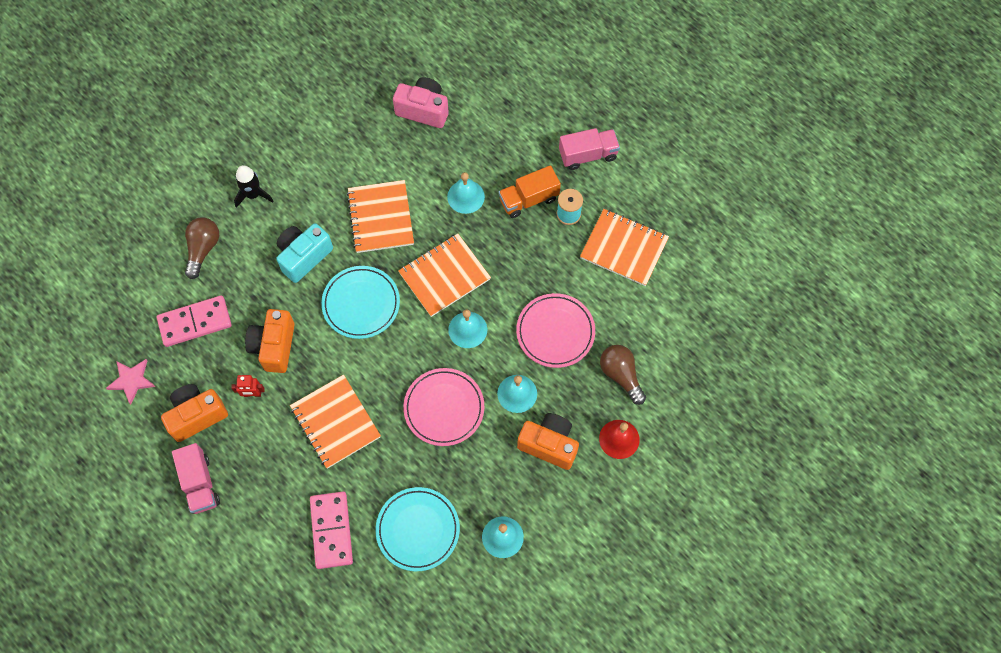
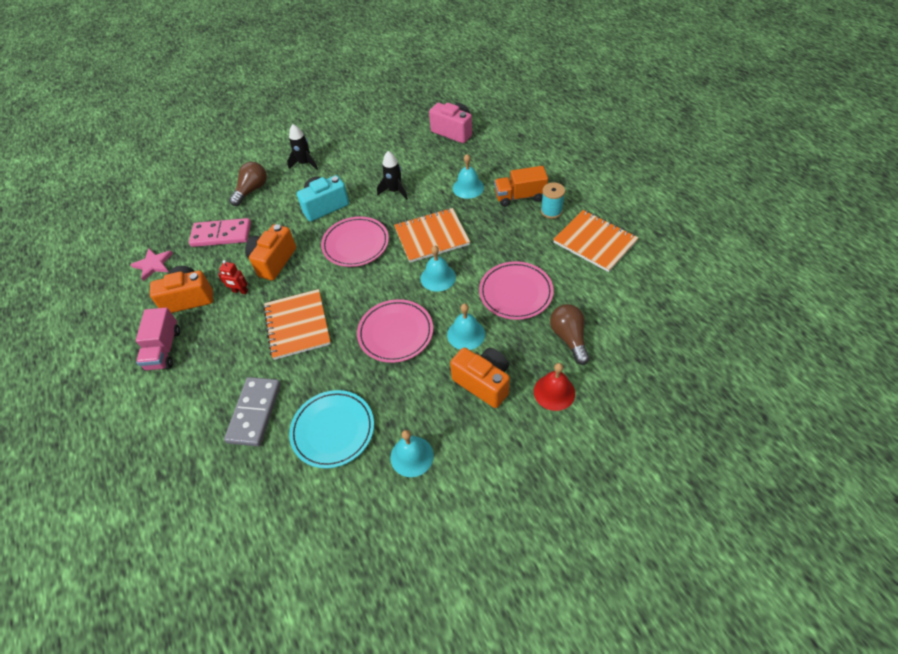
camera: 20 degrees right, 15 degrees down
(331, 530) = (254, 412): pink domino -> grey domino
(361, 304) = (355, 244): turquoise plate -> pink plate
(380, 218) = (394, 191): orange notebook -> black rocket
(588, 155) = (578, 175): pink truck -> none

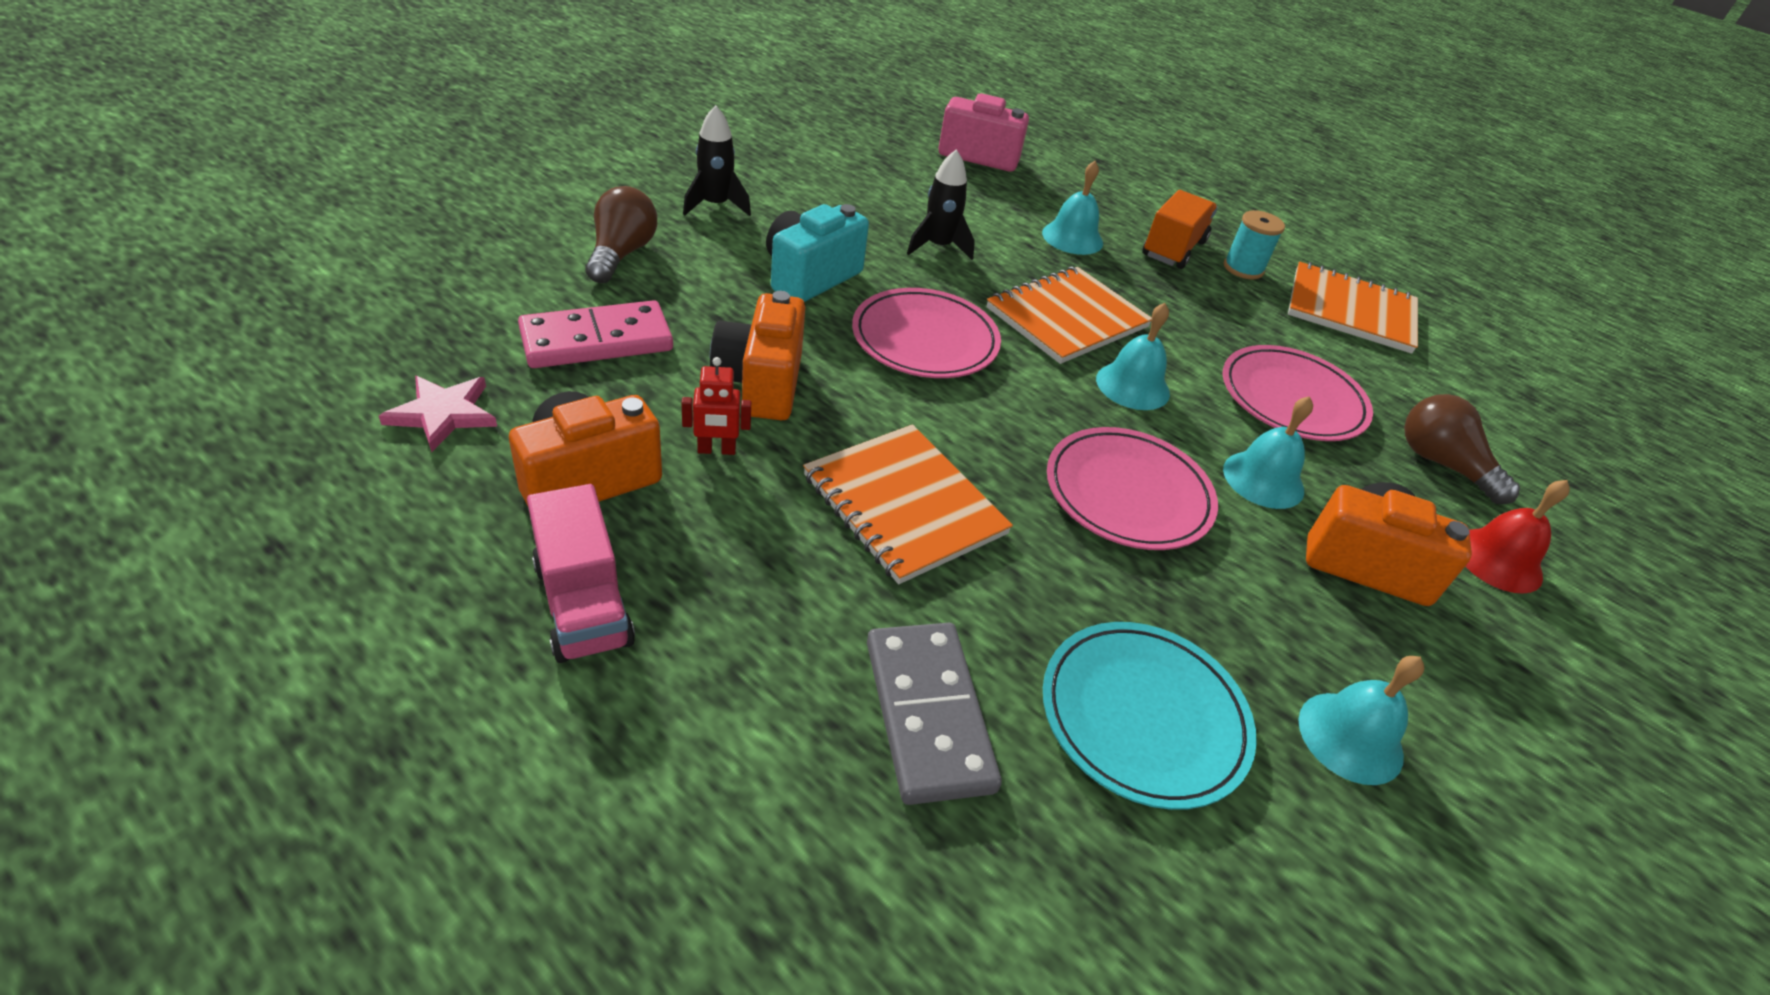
camera: 30 degrees left, 10 degrees down
(520, 196) = (1173, 249): orange truck -> orange truck turned 150 degrees clockwise

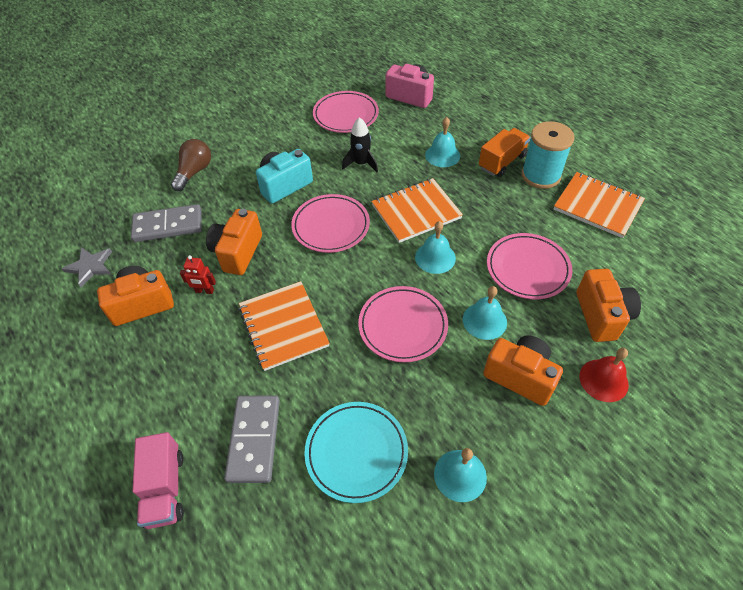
camera: 20 degrees right, 10 degrees up
(443, 414) = (90, 267): pink star -> grey star
(583, 604) = (122, 370): pink truck -> pink truck (165, 488)
(597, 341) = (168, 226): pink domino -> grey domino
(715, 205) = (250, 139): black rocket -> none
(879, 177) = (346, 115): none -> pink plate
(1243, 268) = (540, 175): turquoise spool -> turquoise spool, size x1.64
(1441, 464) = (601, 315): brown light bulb -> orange camera

